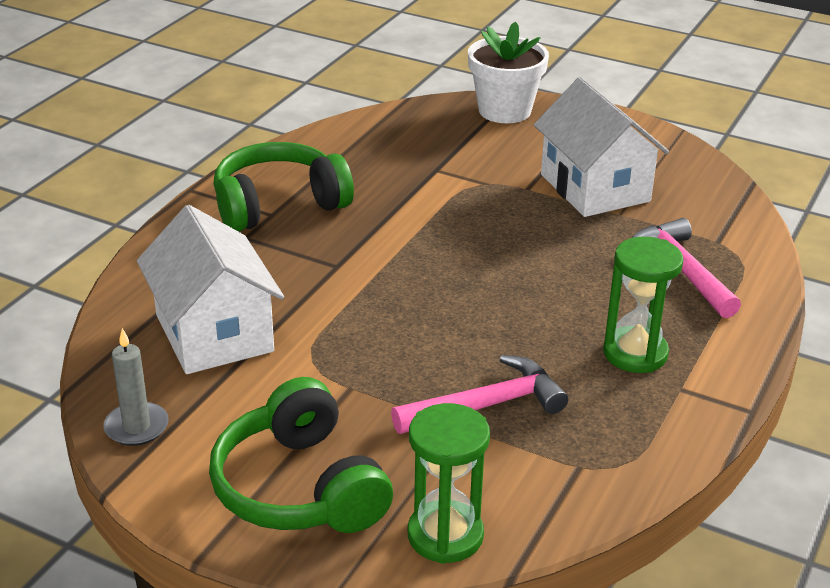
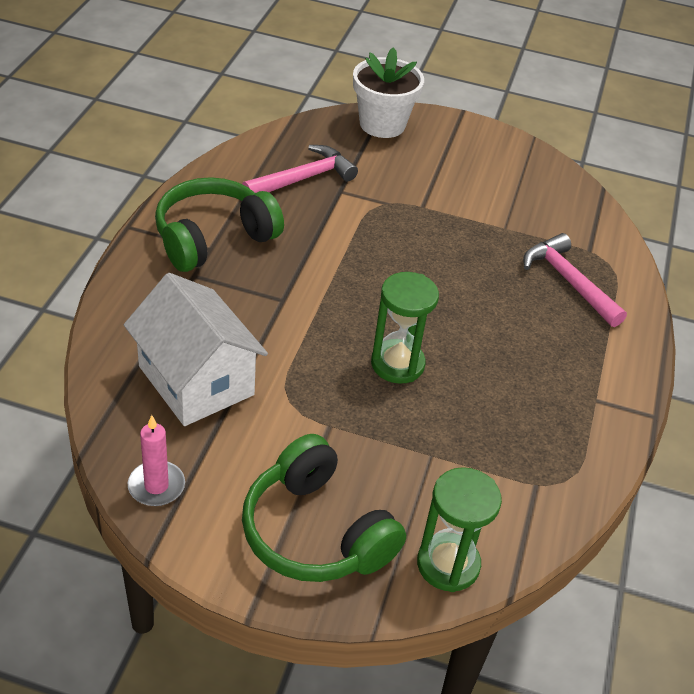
camera: 15 degrees left, 10 degrees up
(136, 427) = (156, 486): grey candle -> pink candle
(487, 405) = (447, 432): pink hammer -> pink hammer (303, 178)
(594, 188) = (478, 202): white house -> none
(635, 353) = (552, 368): green hourglass -> green hourglass (397, 364)

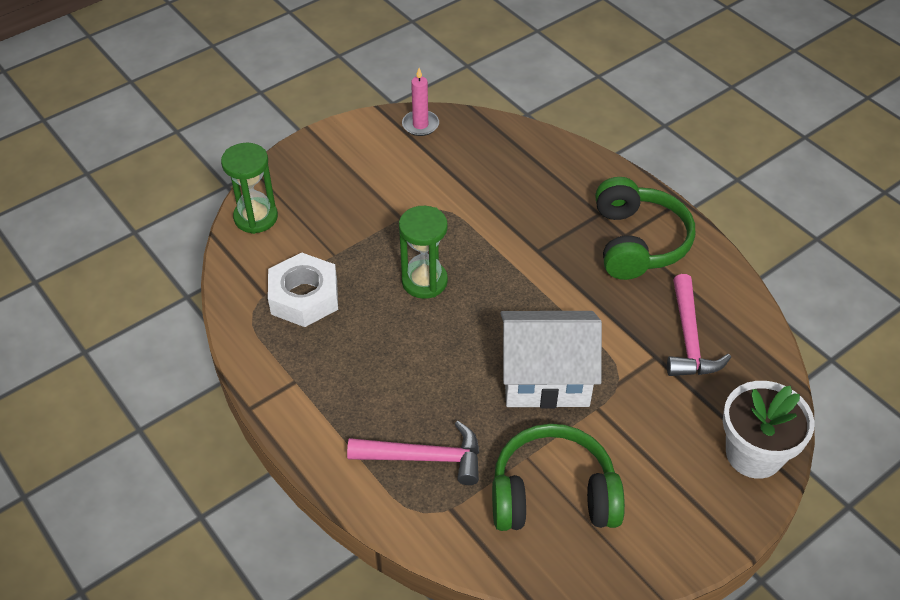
camera: 130 degrees right, 5 degrees up
(196, 380) = (490, 173): white house -> white house (545, 378)
(316, 532) = (330, 173): green headphones -> green headphones (553, 494)
(506, 448) = (304, 297): none -> white nut

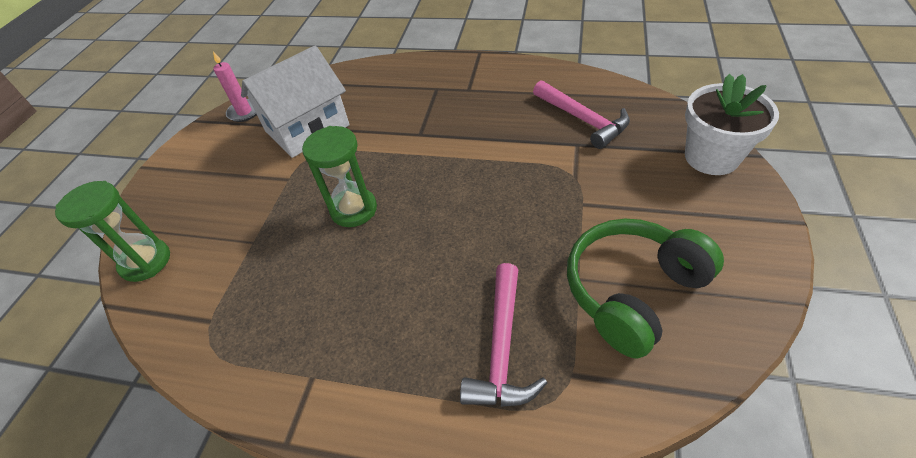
camera: 35 degrees left, 0 degrees up
(304, 297) = (254, 295): white nut -> none
(425, 457) = (502, 348): pink hammer -> pink hammer turned 135 degrees clockwise
(545, 378) = (523, 211): white house -> white house (307, 128)
(637, 242) = (481, 88): green headphones -> none

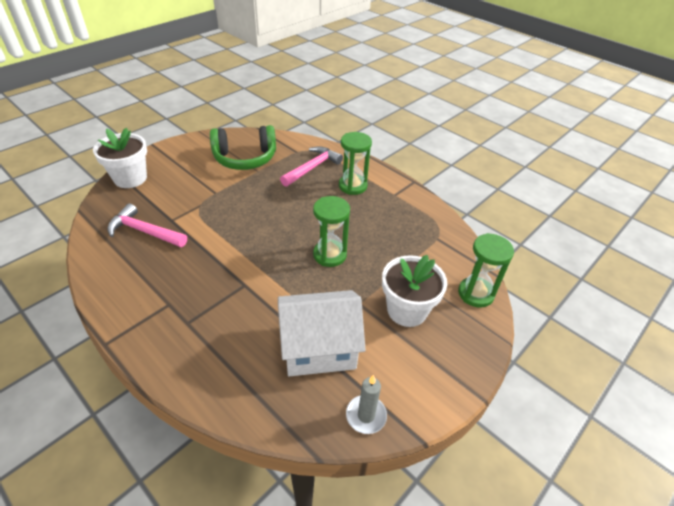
camera: 155 degrees left, 5 degrees down
(231, 199) = (407, 310): none -> white flower pot
(244, 112) = (366, 415): pink candle -> grey candle
(398, 349) = (352, 186): none -> green hourglass
(583, 119) = (144, 231): pink hammer -> pink hammer turned 60 degrees counterclockwise

